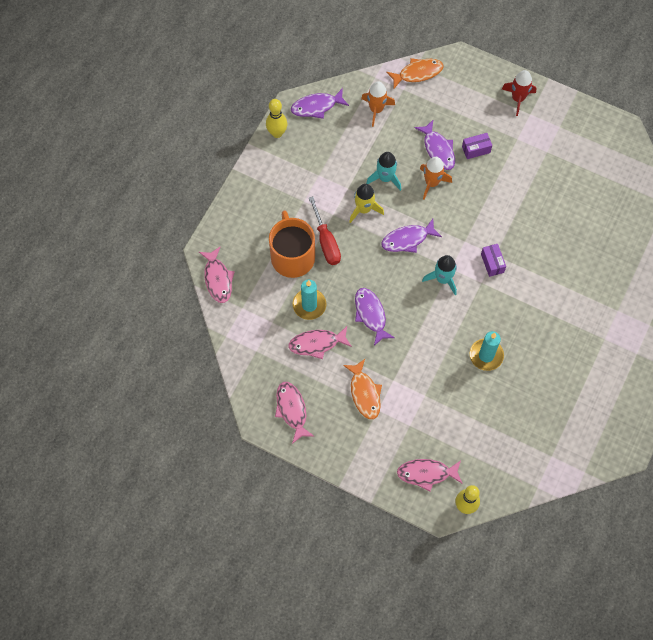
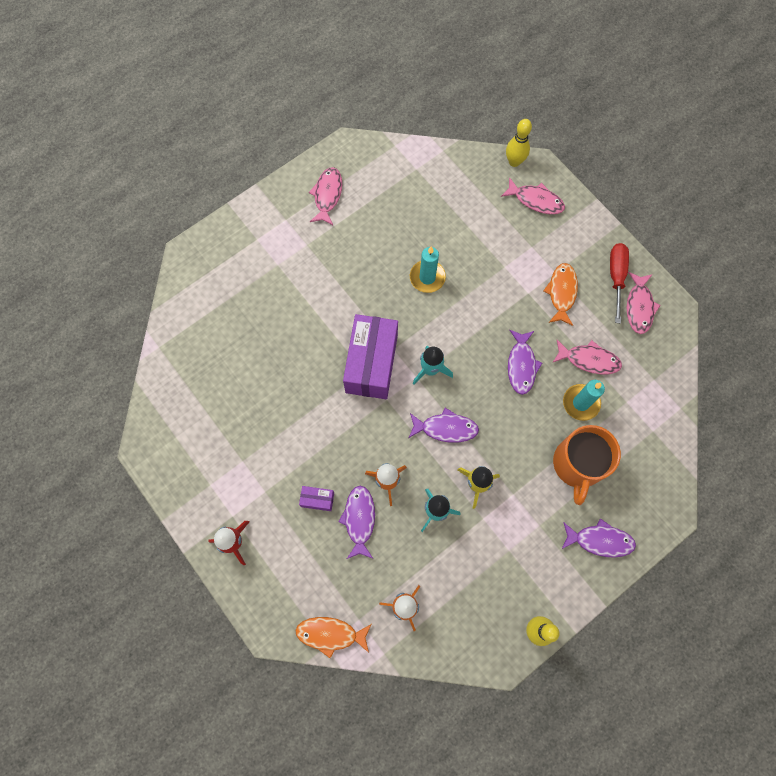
camera: 155 degrees left, 5 degrees up
(218, 279) = (669, 475): pink fish -> pink fish (327, 195)
(316, 106) = (473, 645): purple fish -> purple fish (600, 540)
(326, 241) = (534, 465): red screwdriver -> red screwdriver (616, 277)
(492, 263) = (371, 364): purple box -> purple box, size x2.35

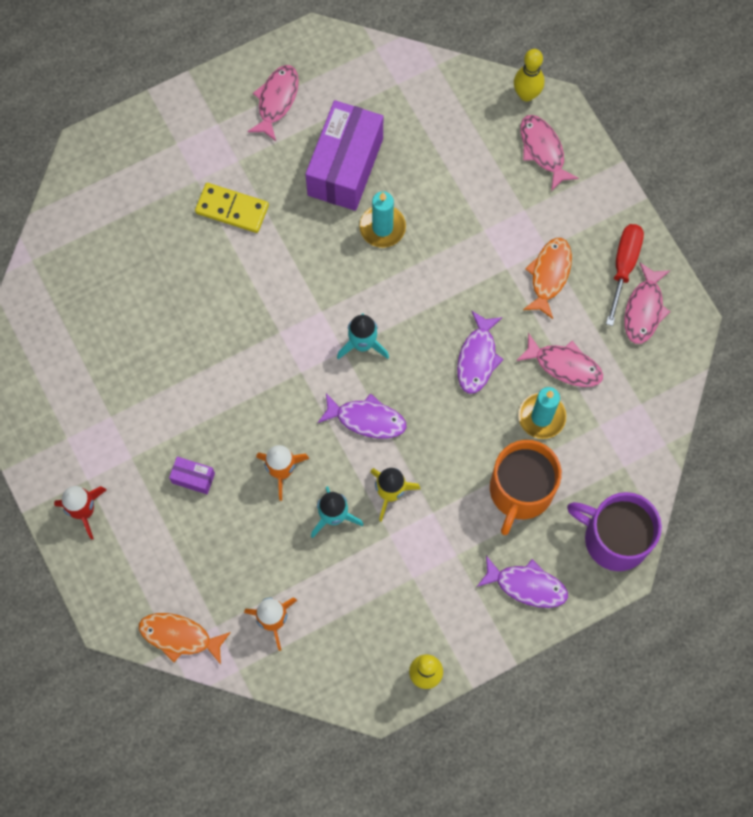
camera: 10 degrees right, 0 degrees up
(309, 282) = (232, 209): none -> yellow domino
(359, 519) = (239, 510): purple fish -> none
(371, 364) = (291, 324): purple box -> purple box (345, 166)
(536, 200) = (543, 150): pink fish -> pink fish turned 150 degrees counterclockwise
(659, 489) = (614, 538): none -> purple mug

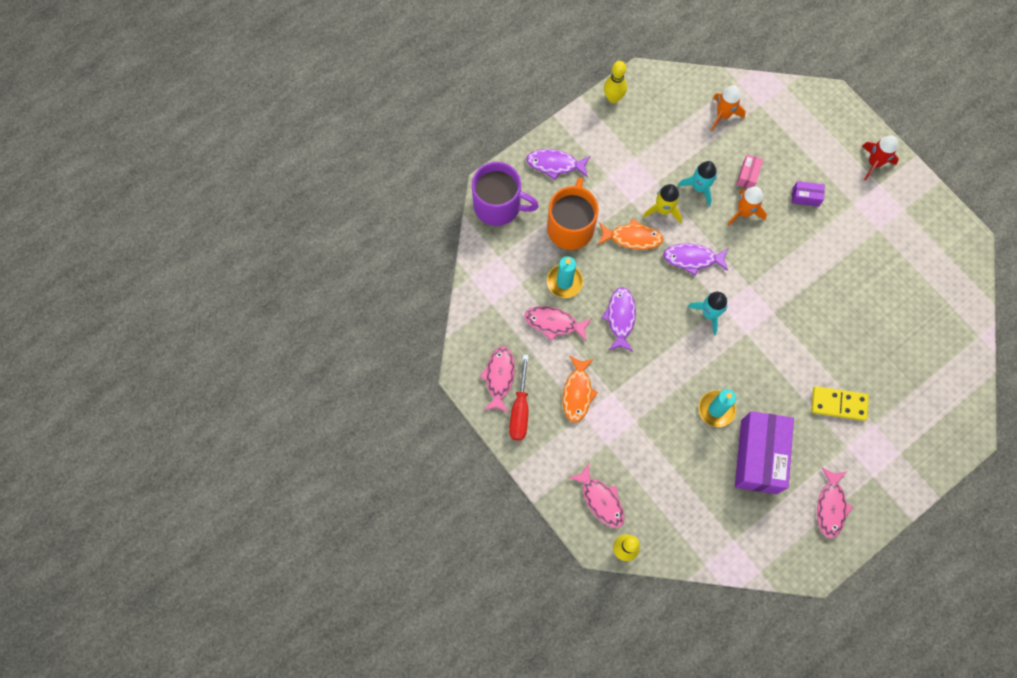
camera: 170 degrees right, 0 degrees up
(179, 636) = (783, 95): orange fish -> orange fish (632, 237)
(263, 522) = (747, 175): none -> pink box

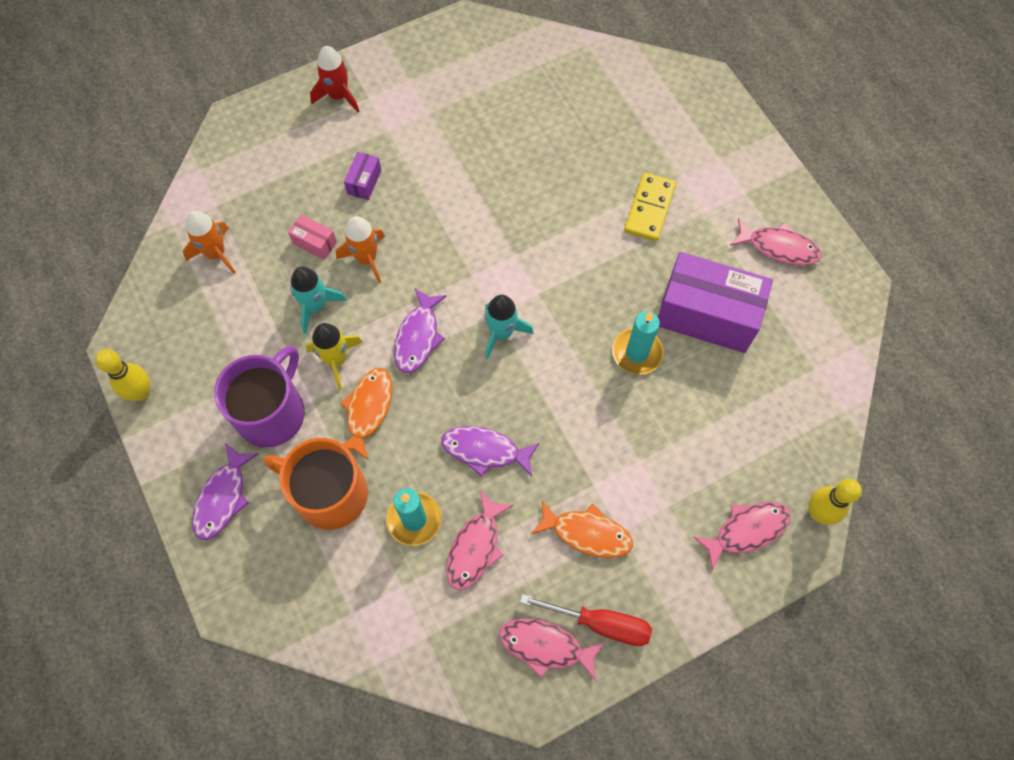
camera: 80 degrees left, 5 degrees down
(498, 205) = (266, 598): purple mug -> purple mug (272, 413)

